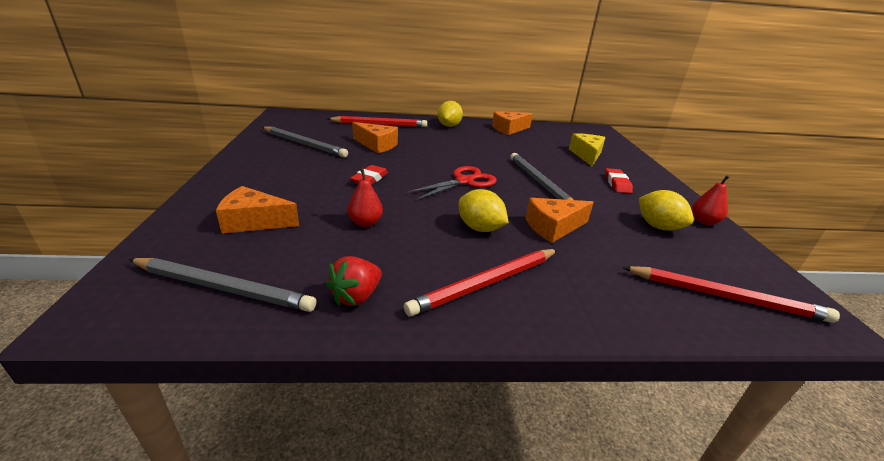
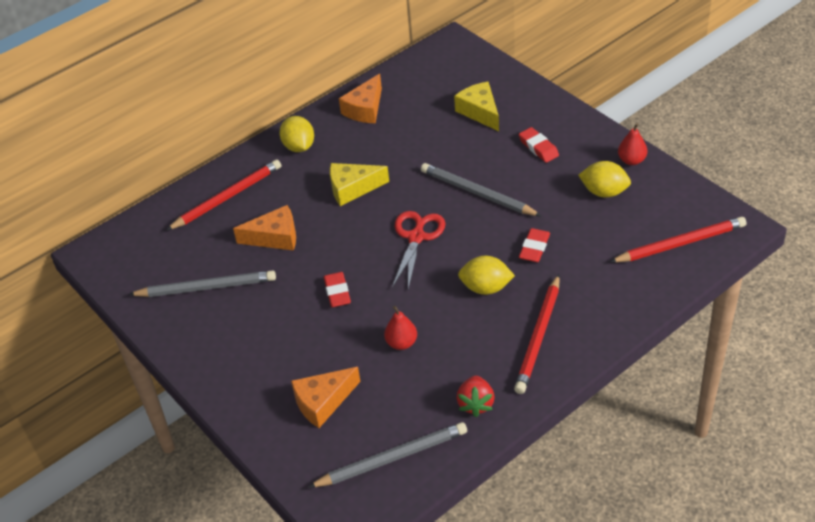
camera: 30 degrees left, 15 degrees up
(454, 148) = (352, 189): none -> yellow cheese
(553, 227) = (534, 248): orange cheese -> red eraser

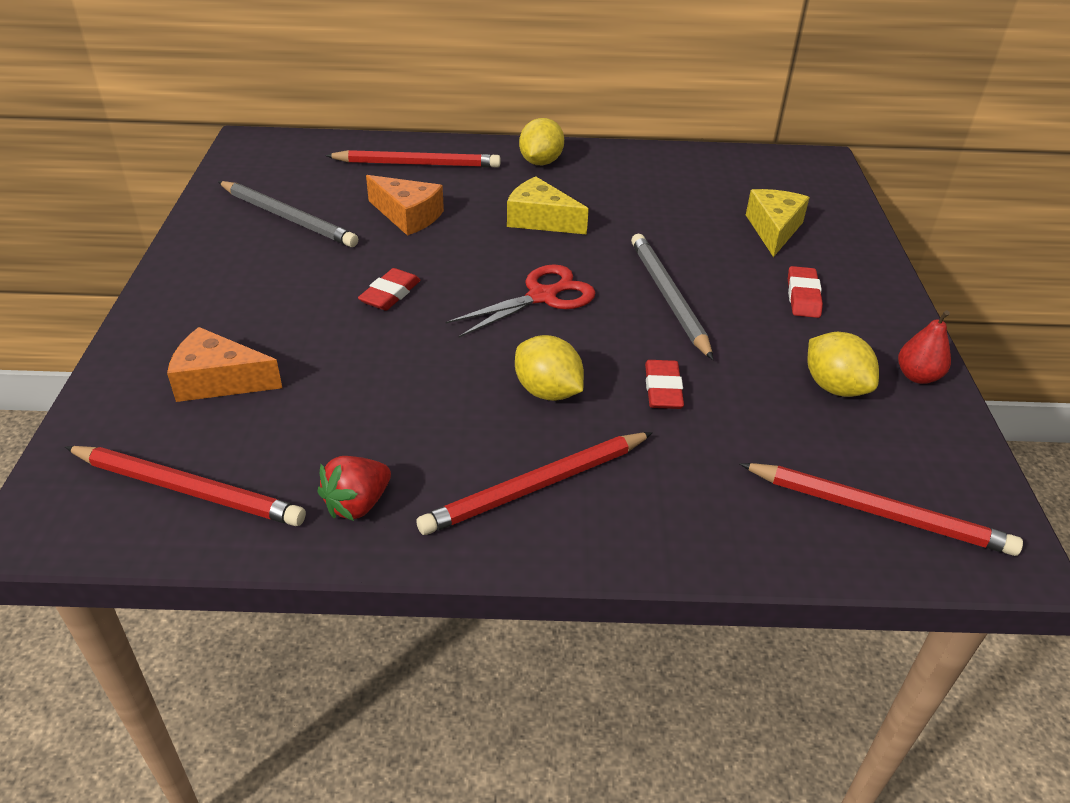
camera: 35 degrees right, 5 degrees down
(365, 109) = (649, 167): orange cheese -> none
(392, 458) = (187, 489): grey pencil -> red pencil
(401, 343) = (378, 382): red pear -> none
(534, 248) = (663, 389): red eraser -> red eraser turned 60 degrees counterclockwise

